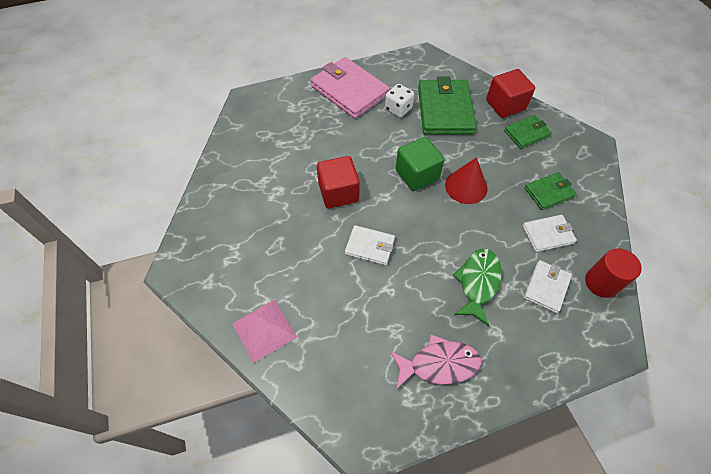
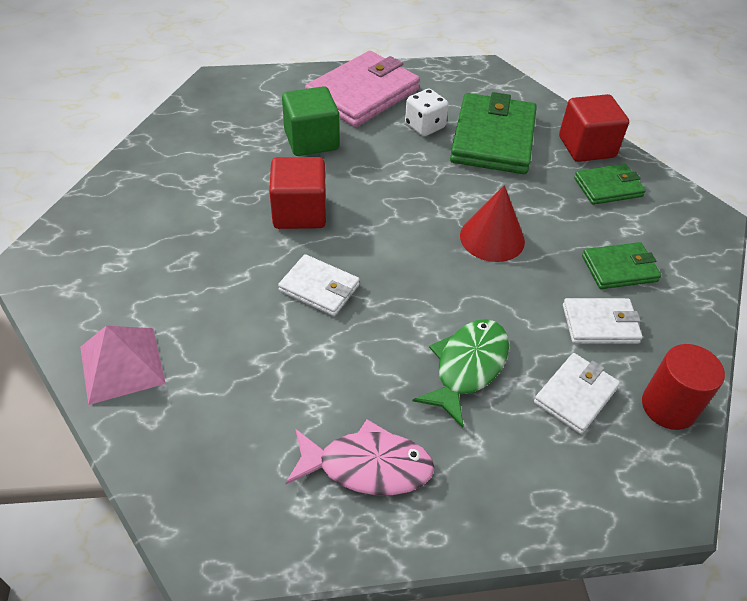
camera: 10 degrees right, 10 degrees down
(349, 91) = (362, 94): pink wallet -> pink wallet turned 75 degrees clockwise
(417, 175) = (423, 210): green cube -> green cube (311, 141)

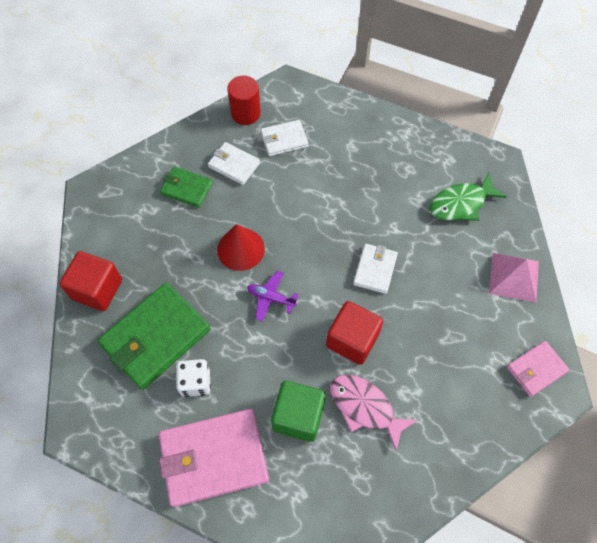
camera: 145 degrees left, 15 degrees up
(63, 273) = (536, 369): none -> pink wallet
(319, 288) = (375, 270): white wallet -> white wallet turned 45 degrees clockwise
(367, 466) = (409, 160): pink fish -> pink fish (365, 407)
(416, 210) = (271, 298): none -> purple plane
(467, 367) = (325, 179): green fish -> green fish (461, 204)
(608, 187) = (125, 247): green wallet -> none

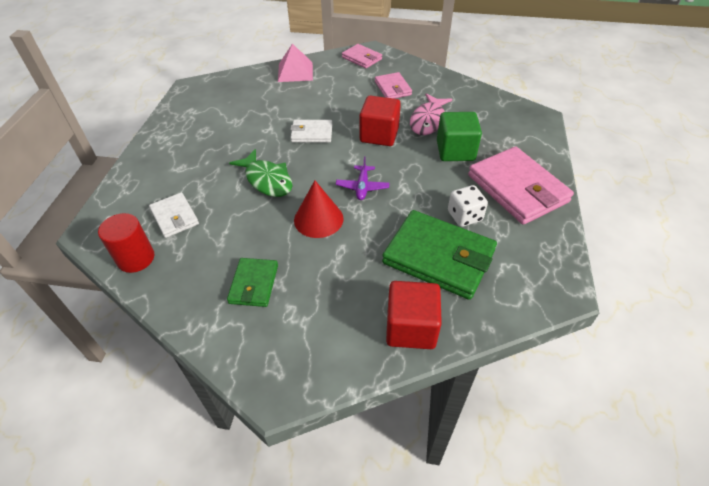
camera: 105 degrees left, 15 degrees down
(234, 165) = (214, 250): white wallet -> none
(449, 387) = (393, 88): none -> pink wallet
(461, 204) = (236, 100): green fish -> green fish (267, 180)

